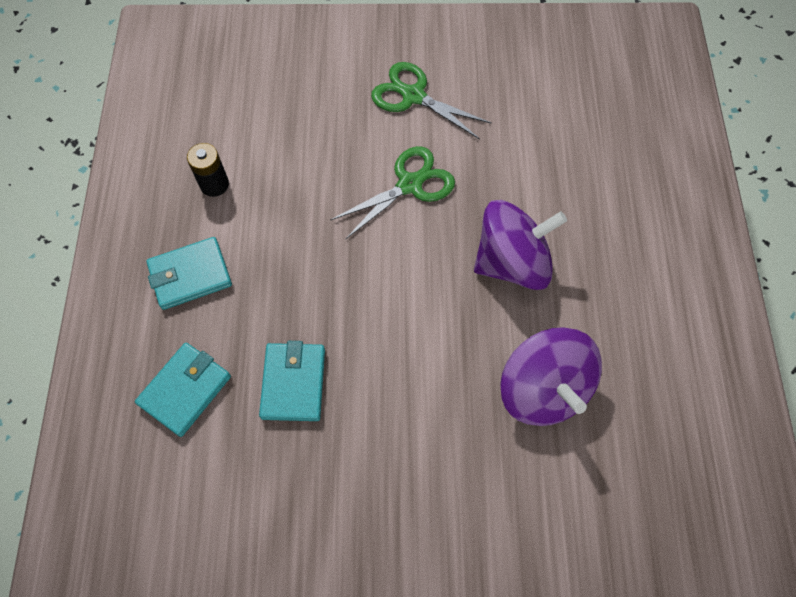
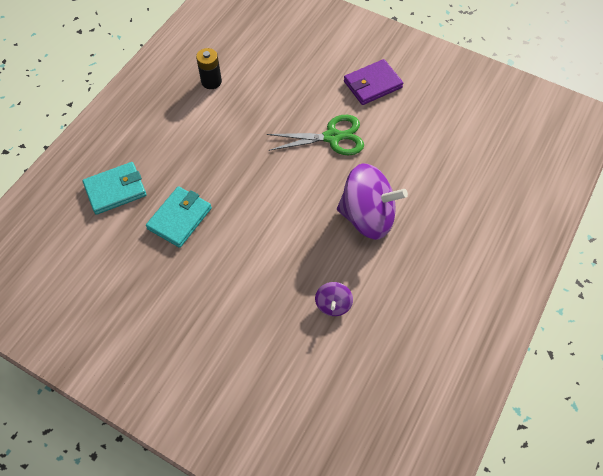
camera: 30 degrees right, 5 degrees down
(190, 275) = (162, 127): turquoise wallet -> none
(413, 96) = (372, 84): green scissors -> purple wallet
(543, 389) = (333, 304): purple spinning top -> purple spinning top, size x0.47

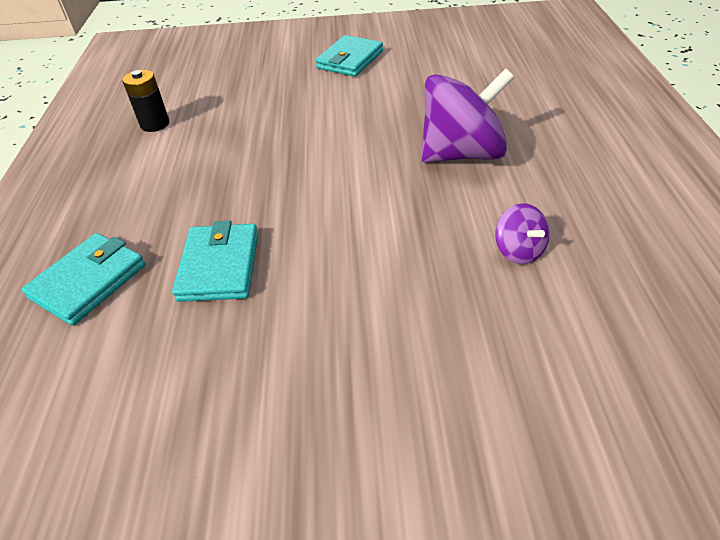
camera: 30 degrees left, 15 degrees down
(332, 137) = (349, 111): green scissors -> none
(372, 84) = (350, 60): purple wallet -> turquoise wallet

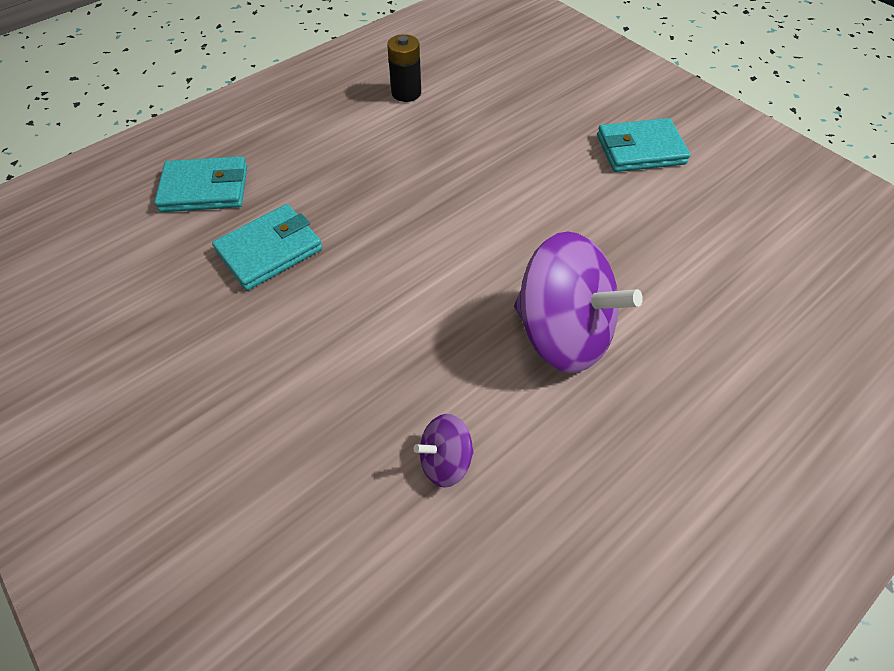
camera: 50 degrees right, 10 degrees up
(518, 251) = (445, 460): purple spinning top -> purple spinning top turned 45 degrees clockwise

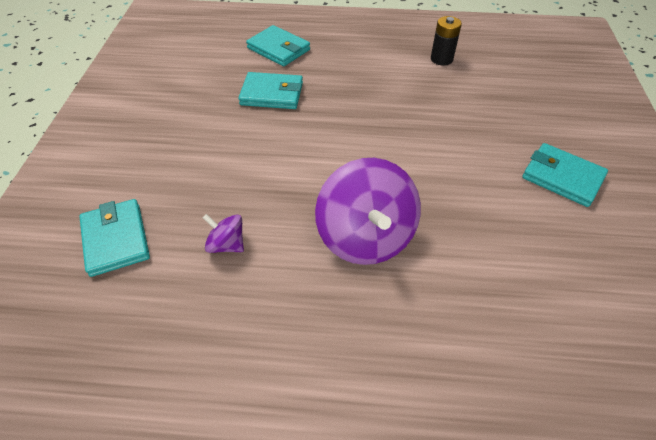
camera: 45 degrees right, 5 degrees down
(309, 576) = (116, 239): none -> turquoise wallet

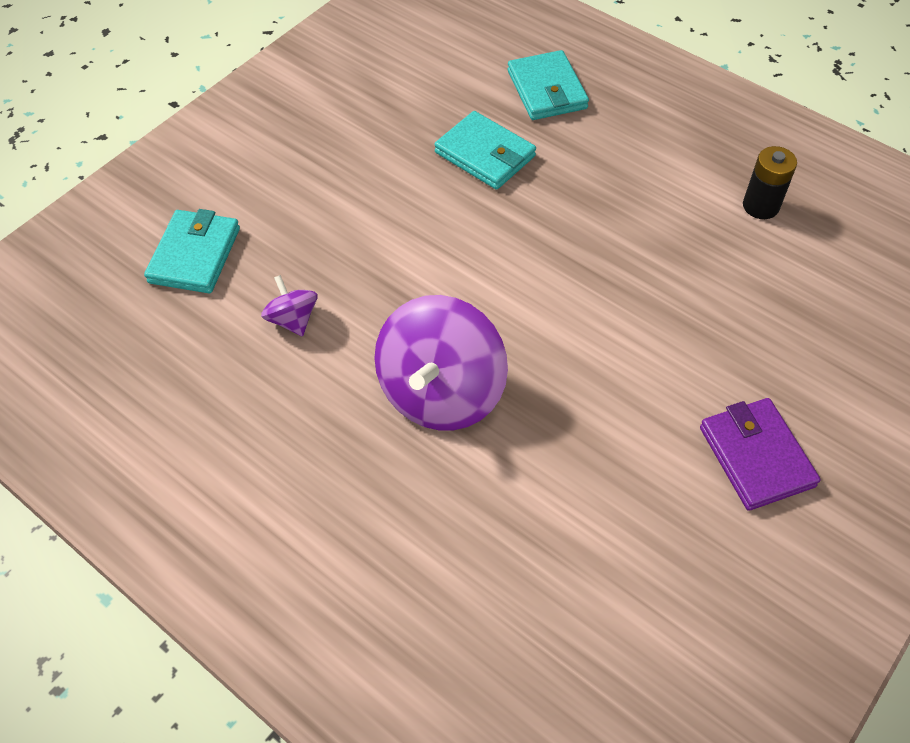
camera: 35 degrees right, 5 degrees up
(562, 177) = (756, 456): turquoise wallet -> purple wallet

